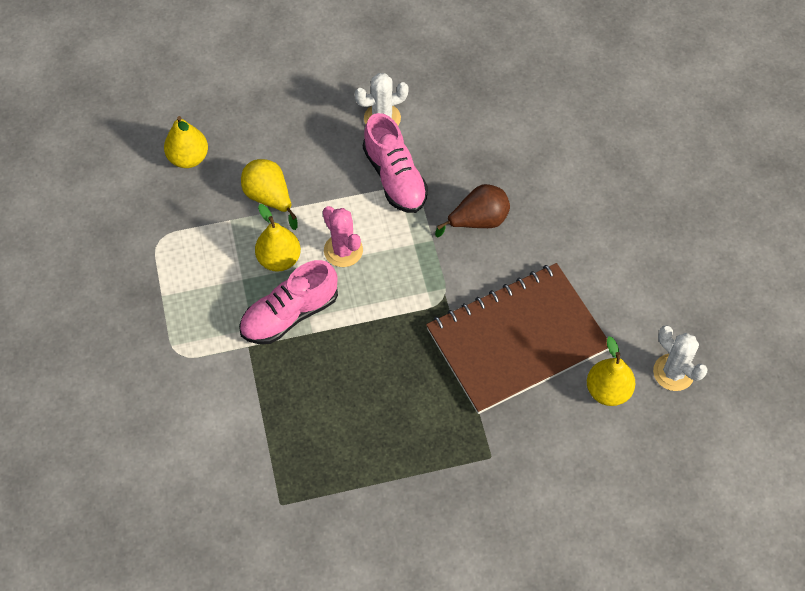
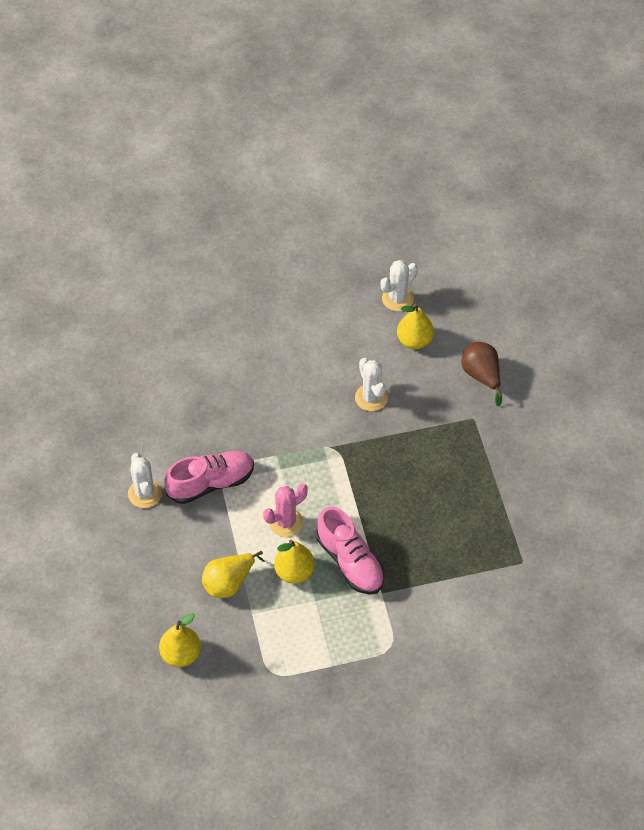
camera: 90 degrees left, 5 degrees down
(478, 221) = (258, 421): brown pear -> brown pear (482, 376)
(517, 339) = (371, 398): brown notebook -> white cactus

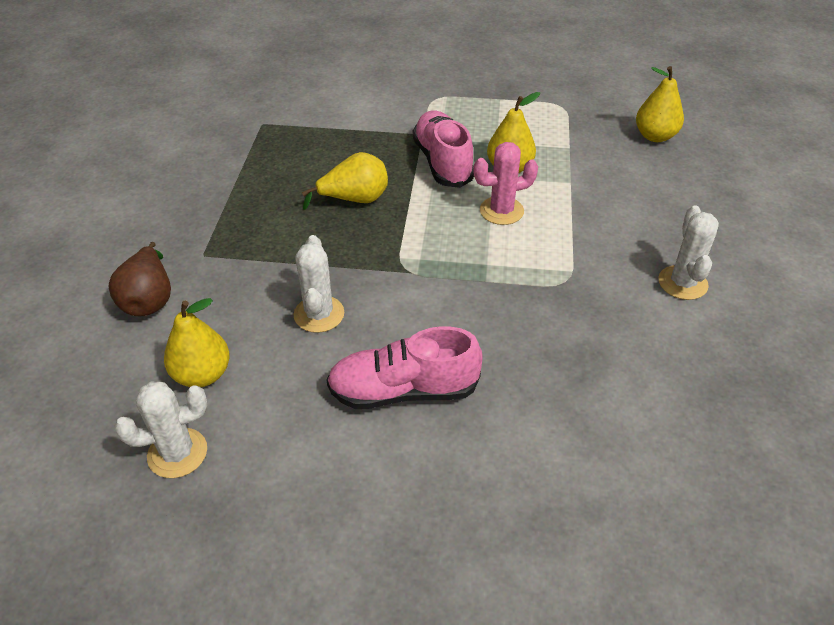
camera: 160 degrees left, 10 degrees down
(211, 483) = (587, 272): pink shoe -> pink shoe (403, 391)
(229, 582) = (588, 176): yellow pear -> yellow pear (354, 200)

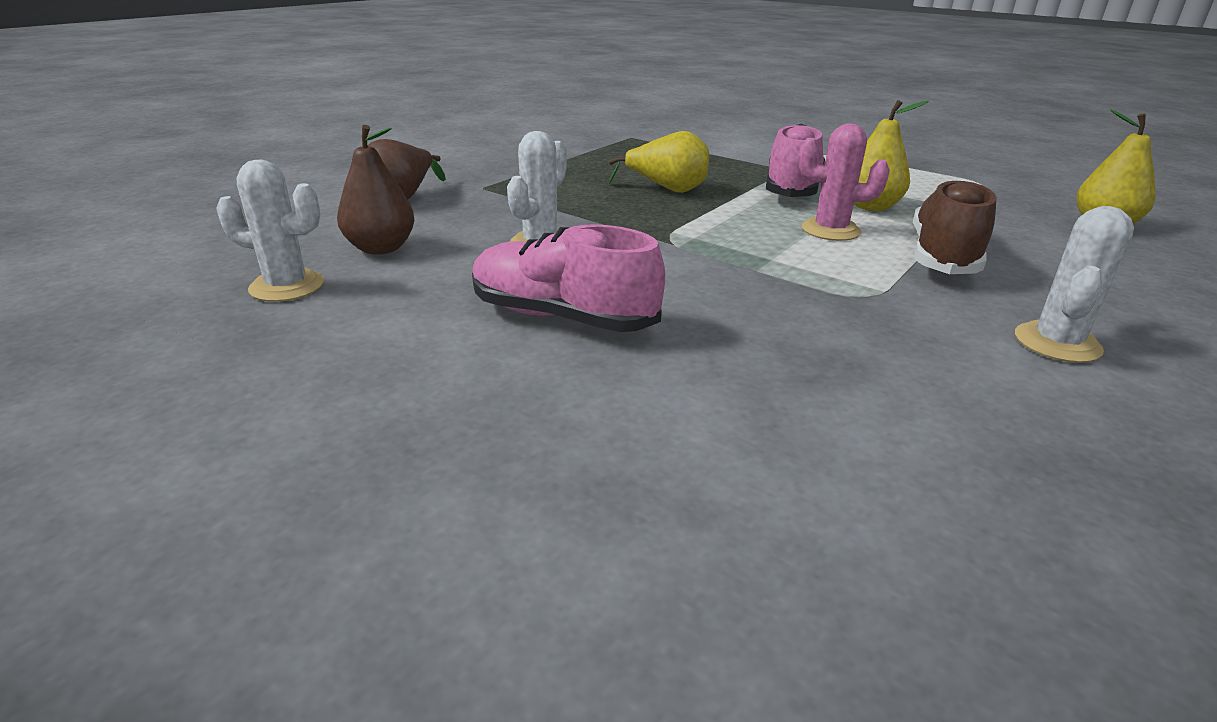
camera: 30 degrees right, 15 degrees down
(202, 375) = (381, 248): yellow pear -> brown pear
(584, 215) = (943, 256): none -> brown shoe

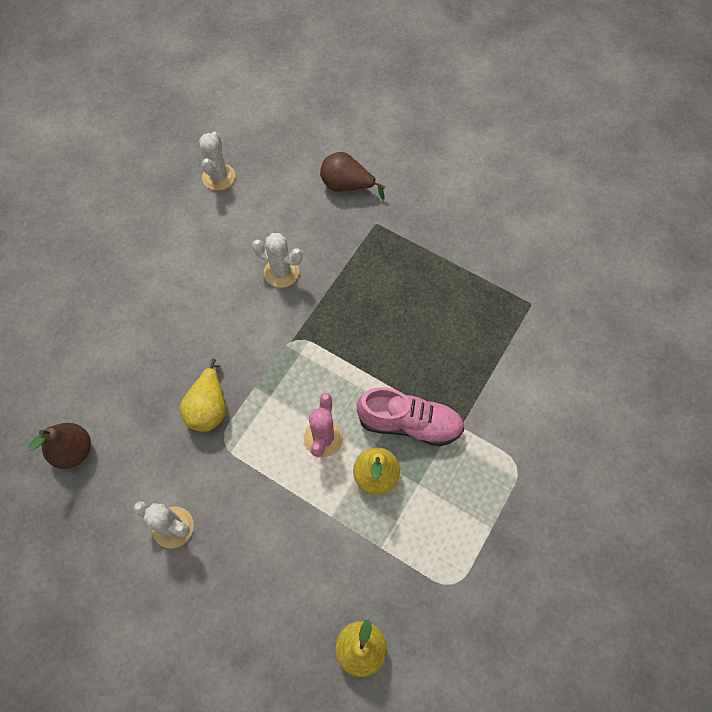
camera: 85 degrees right, 35 degrees up
(381, 248) = (267, 199): brown pear -> brown pear (74, 451)
(563, 317) = (193, 295): pink shoe -> none
(667, 189) = (390, 336): yellow pear -> yellow pear (209, 407)
(943, 256) = (285, 501): brown shoe -> none

